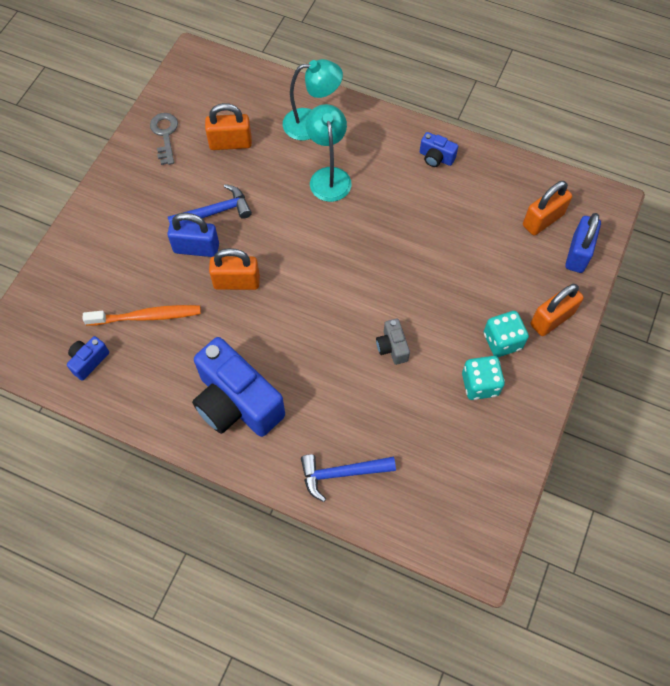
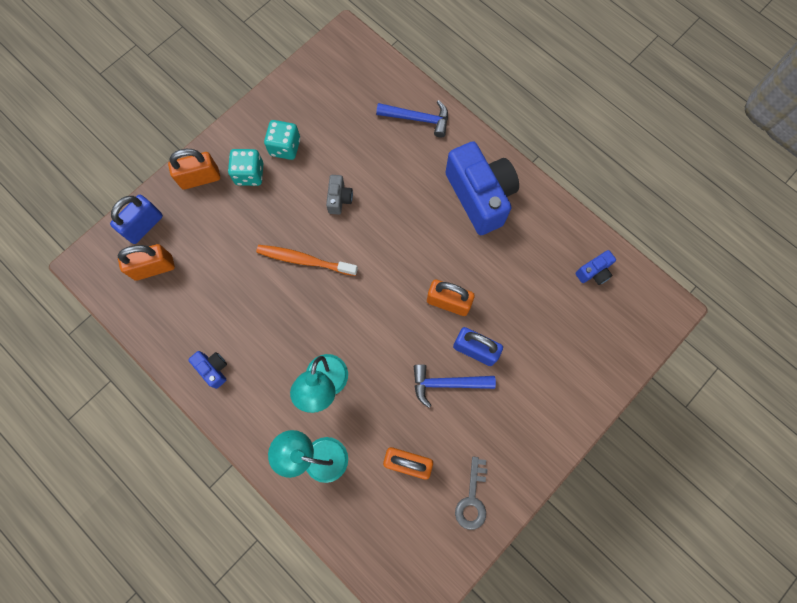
camera: 160 degrees left, 10 degrees up
(147, 316) = (535, 296): orange toothbrush -> orange toothbrush (304, 260)

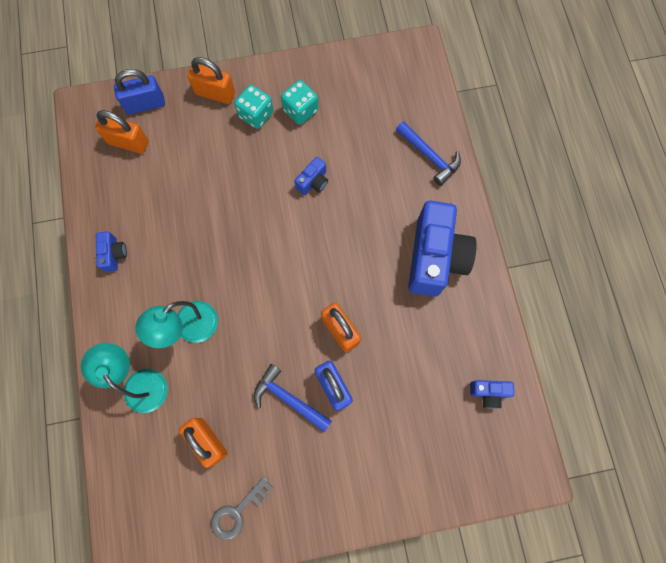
camera: 35 degrees right, 0 degrees up
(304, 260) = (248, 214): orange toothbrush -> none
(339, 199) = (313, 182): grey camera -> blue camera

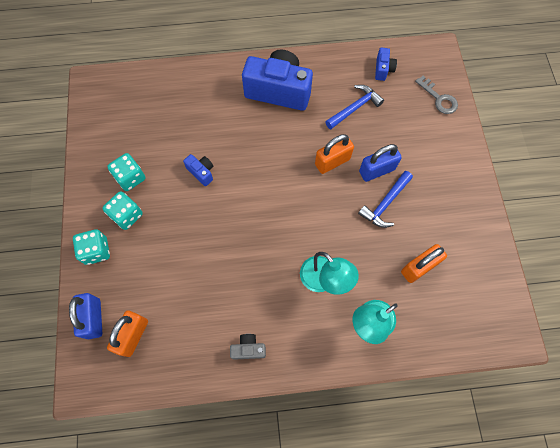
camera: 85 degrees left, 5 degrees down
(114, 254) = (248, 349): blue camera -> grey camera
(215, 93) = (96, 251): orange padlock -> turquoise dice
(237, 512) = (472, 246): grey key -> grey key (439, 98)
(429, 156) = (192, 85): blue hammer -> blue hammer (354, 108)

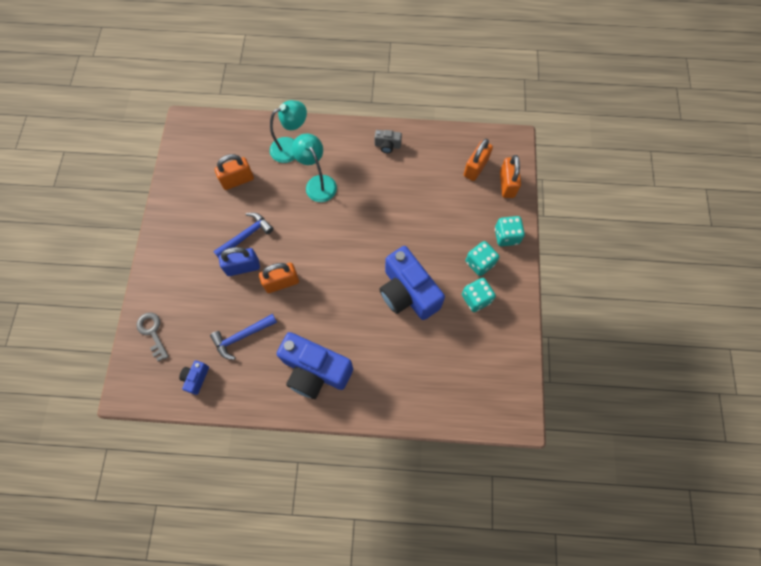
camera: 170 degrees left, 0 degrees up
(94, 318) = (507, 184): blue padlock -> orange padlock
(201, 172) = (408, 293): blue camera -> blue camera, size x2.28

